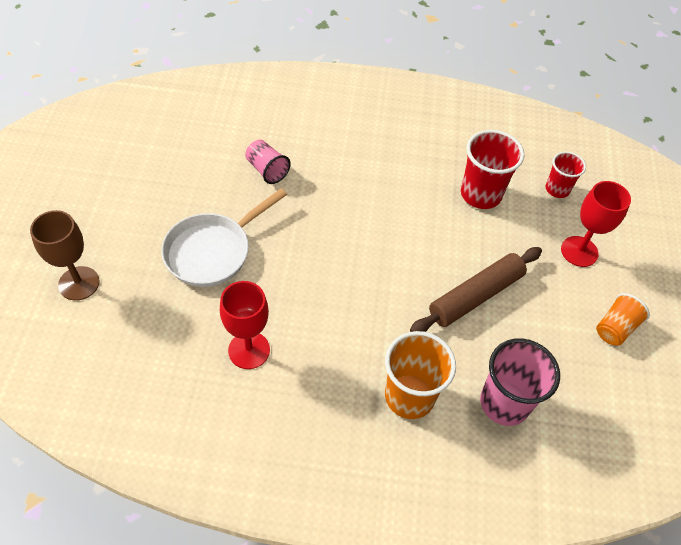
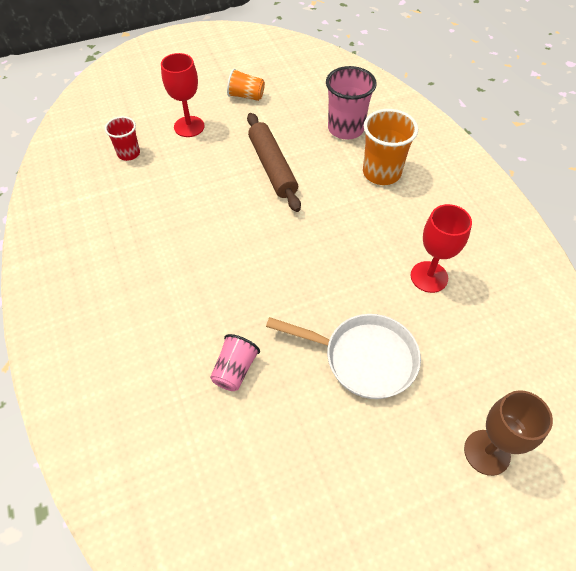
camera: 115 degrees left, 0 degrees up
(475, 296) = (272, 167): brown rolling pin -> brown rolling pin turned 45 degrees clockwise
(480, 194) = (164, 196): red cup -> none

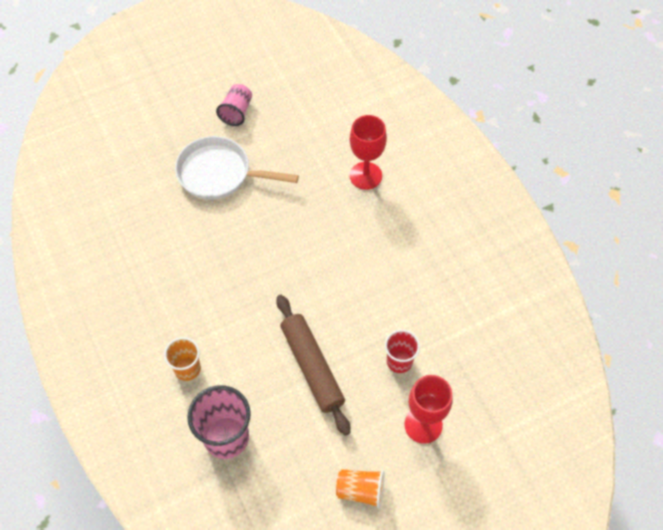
camera: 175 degrees right, 5 degrees up
(129, 153) = (482, 374): red cup -> red cup (399, 361)
(235, 370) = (321, 158): pink cup -> pink cup (236, 112)
(381, 173) = (187, 369): orange cup -> orange cup, size x0.60
(429, 277) = (155, 247): red goblet -> red goblet (365, 176)
(487, 452) = (136, 119): brown goblet -> none

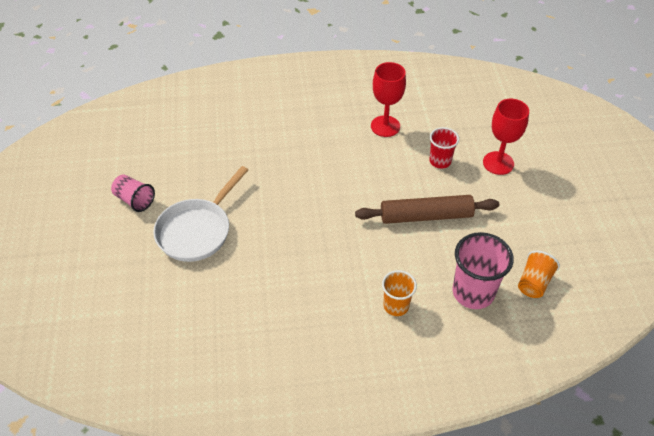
camera: 70 degrees left, 10 degrees down
(360, 490) = (543, 215): orange cup -> orange cup (534, 282)
(365, 176) = (258, 132): red goblet -> red goblet (385, 126)

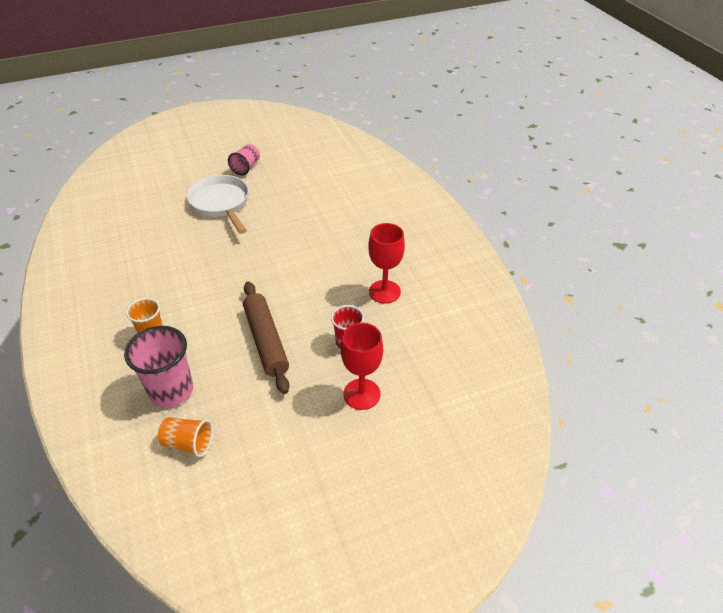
camera: 75 degrees right, 5 degrees down
(197, 231) = (221, 204): white pan -> white pan turned 45 degrees clockwise

